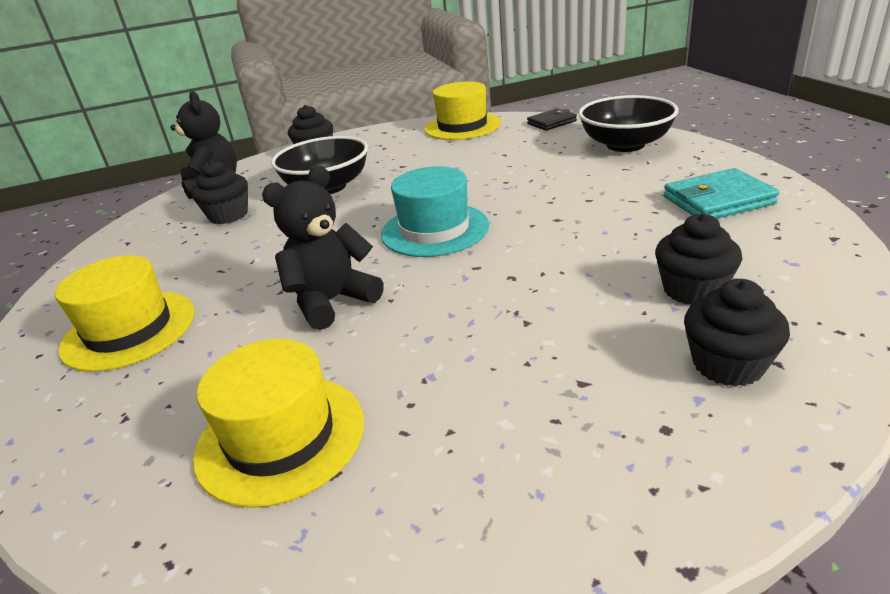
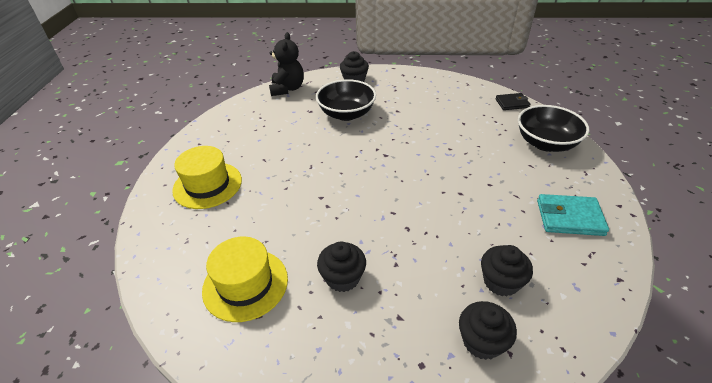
camera: 20 degrees right, 10 degrees up
(228, 215) = (285, 117): black cupcake -> black cupcake (342, 278)
(332, 301) = (307, 206): black teddy bear -> none
(434, 230) = (387, 173): turquoise hat -> none
(462, 126) = (453, 86): yellow hat -> none

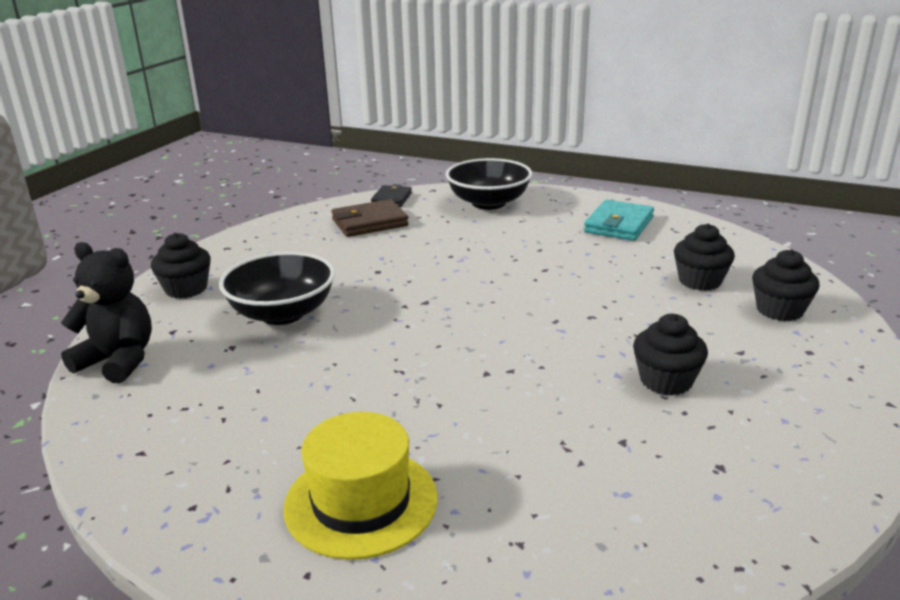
camera: 70 degrees left, 15 degrees down
(245, 284) = (654, 474): yellow hat -> none
(470, 106) = (369, 223): none -> brown wallet

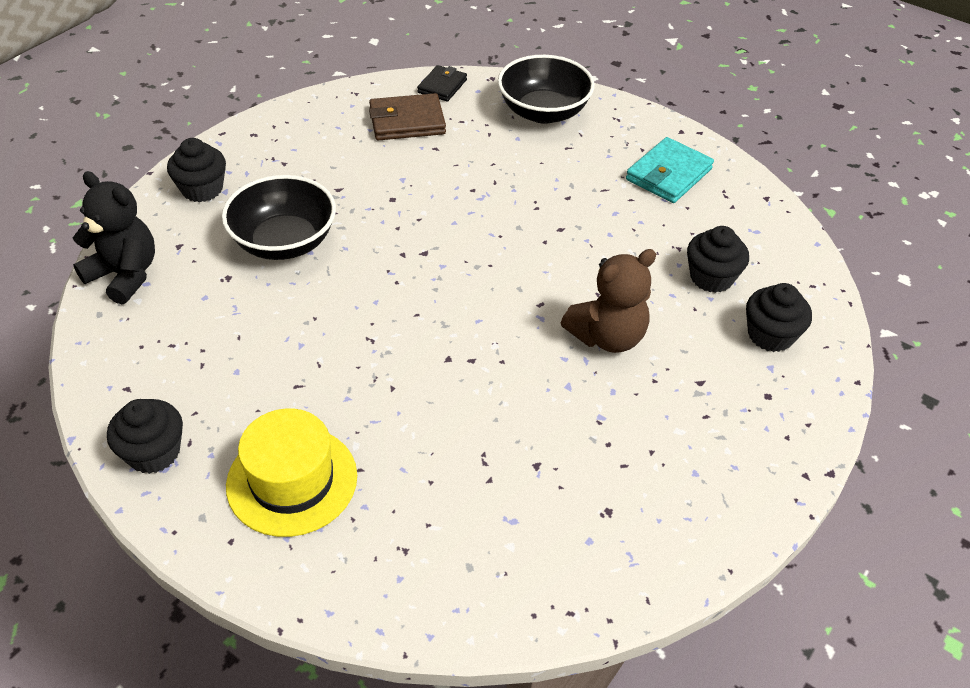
camera: 10 degrees right, 20 degrees up
(633, 333) = (607, 337): none -> brown teddy bear
(666, 381) = (609, 403): black cupcake -> black cupcake (153, 452)

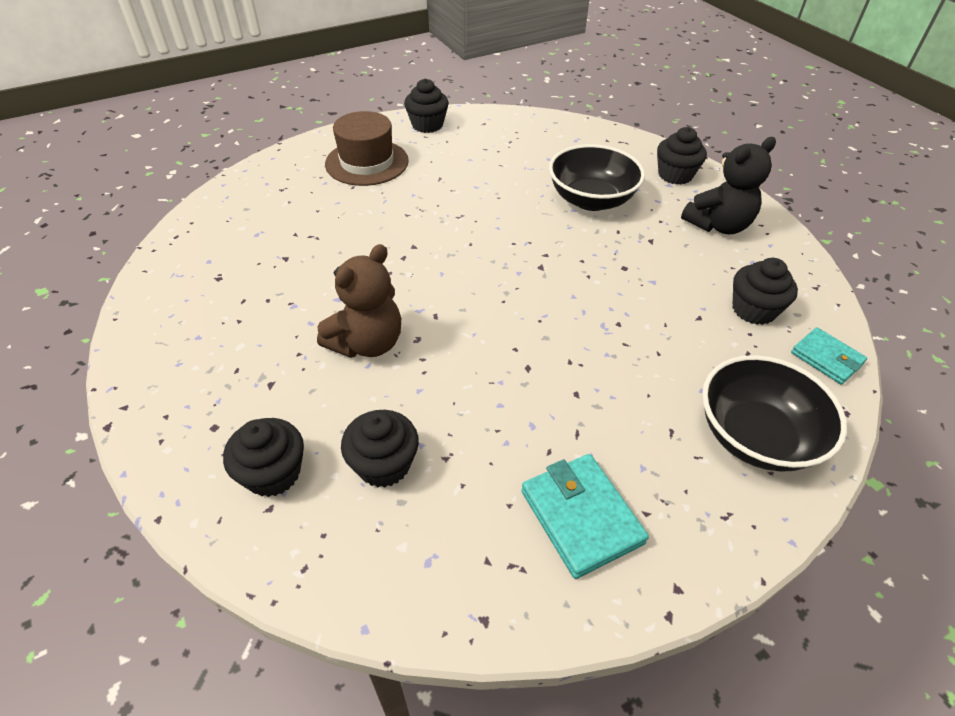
camera: 115 degrees right, 0 degrees up
(125, 275) = (588, 134): black teddy bear -> black teddy bear (718, 225)
(292, 480) = (367, 162): yellow hat -> brown hat
(407, 121) = (753, 310): brown wallet -> black cupcake
(442, 86) = (826, 358): black wallet -> turquoise wallet
(607, 337) = (367, 343): brown teddy bear -> brown teddy bear turned 135 degrees counterclockwise

